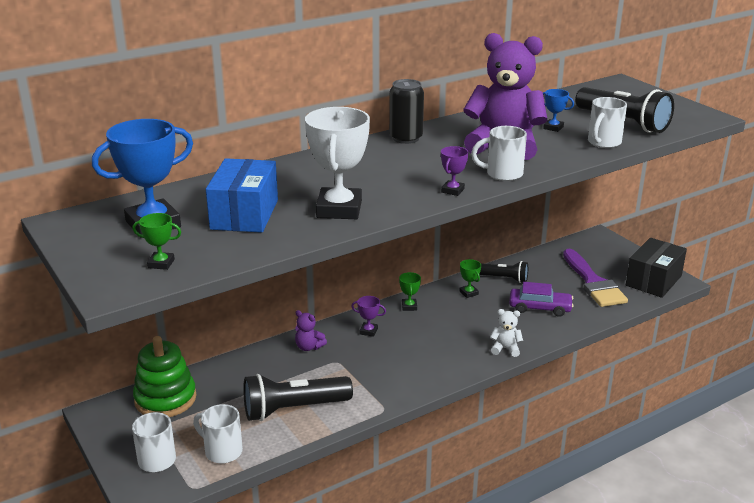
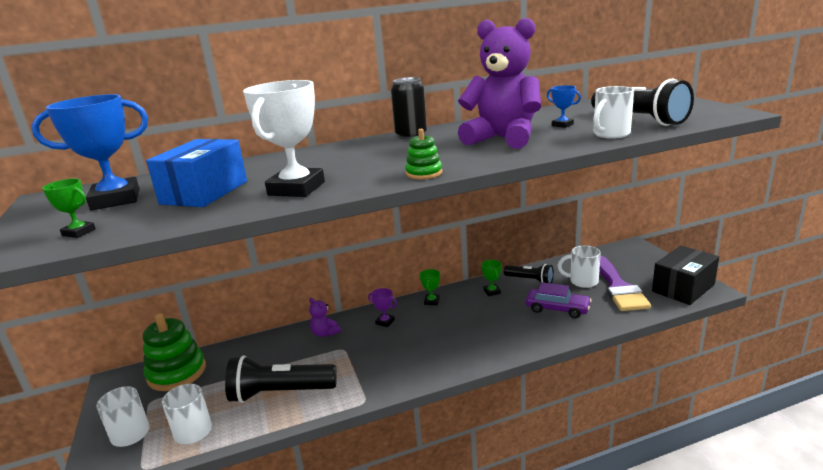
camera: 15 degrees right, 5 degrees down
(452, 190) = (424, 173): purple trophy -> green stacking toy
(502, 174) = (486, 160): white mug -> white mug (582, 281)
(505, 349) = (510, 347): white teddy bear -> none

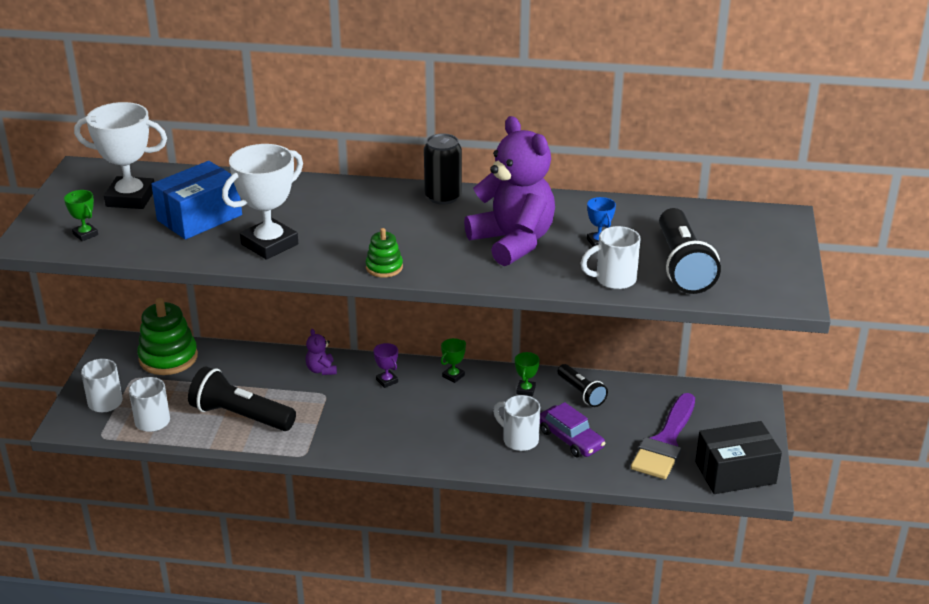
camera: 25 degrees right, 10 degrees up
(116, 200) = (130, 198): blue trophy -> white trophy
(582, 281) = (636, 418): white mug -> white mug (519, 440)

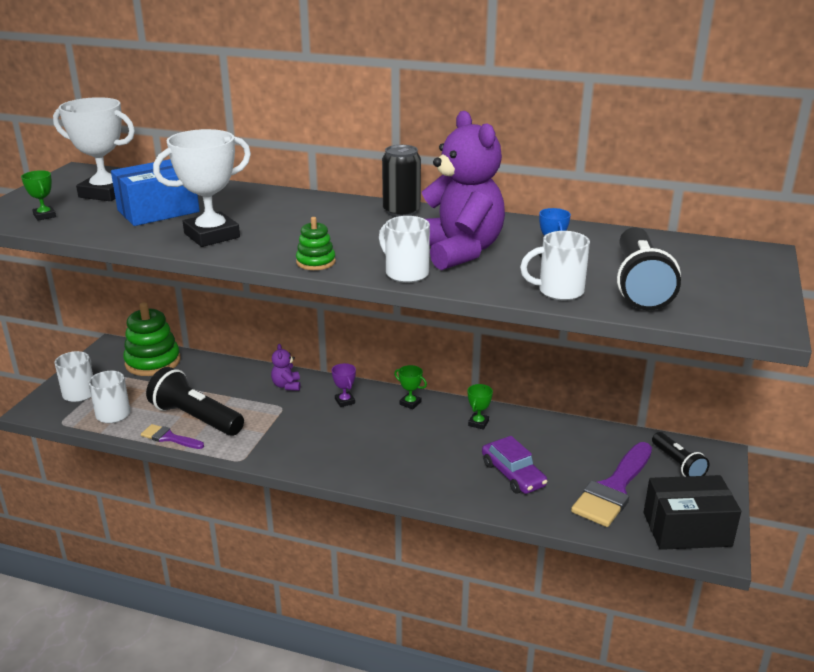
camera: 10 degrees right, 5 degrees down
(222, 440) = (169, 438): none -> purple brush
(453, 376) = (410, 403): green trophy -> green trophy turned 75 degrees clockwise
(519, 440) = (459, 469): white mug -> white mug (405, 273)
(581, 393) = (534, 431): black flashlight -> black flashlight (678, 464)

